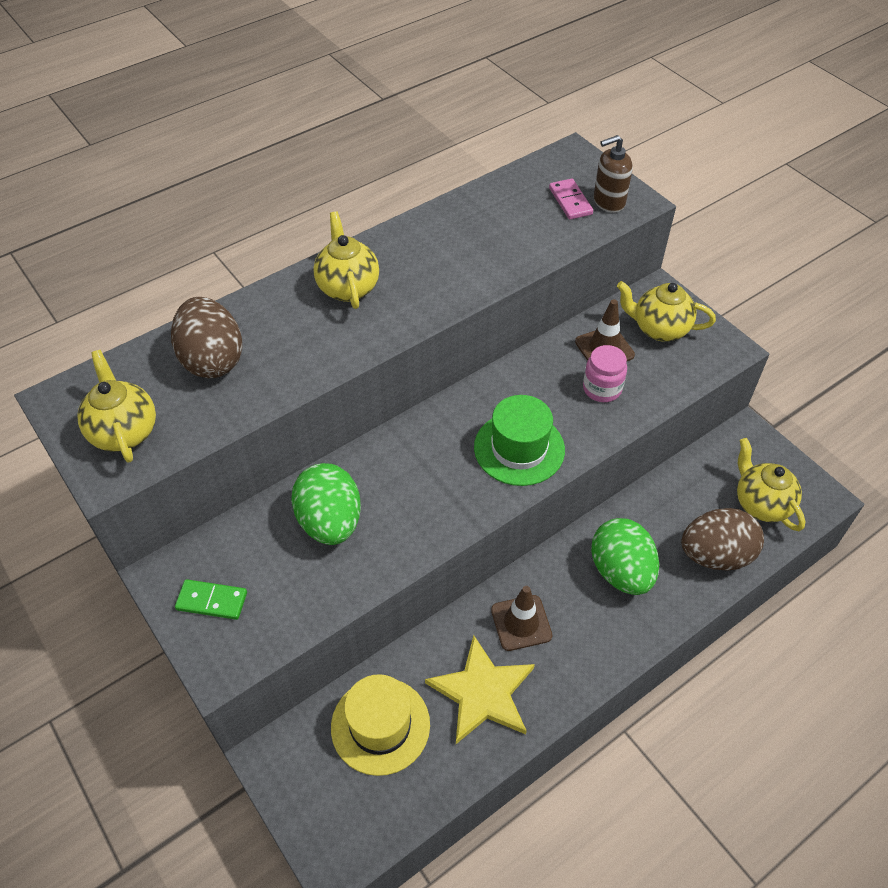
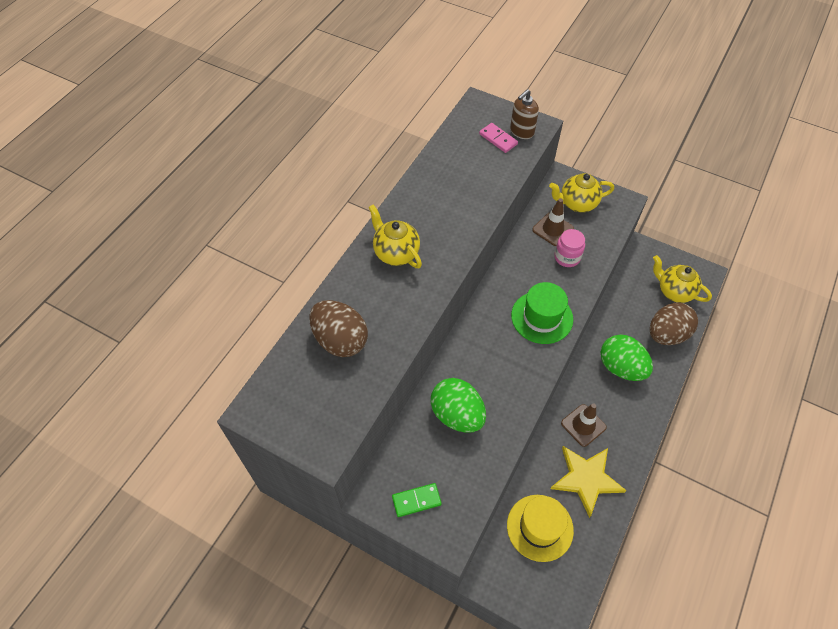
camera: 25 degrees left, 5 degrees up
(124, 432) = (316, 416): yellow teapot -> none

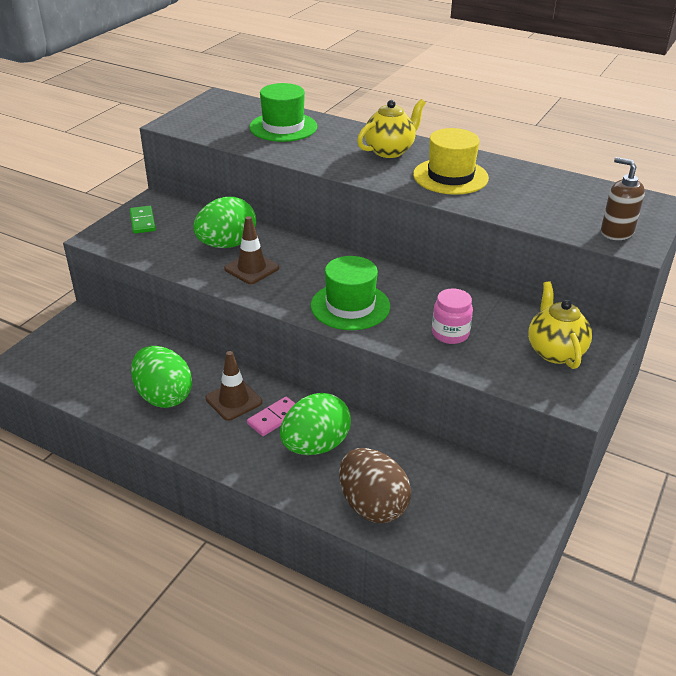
camera: 90 degrees right, 20 degrees down
(340, 340) = (283, 127): brown egg -> green hat
(498, 139) = (593, 214): pink domino -> pink domino (274, 418)
(539, 527) = (118, 356): yellow hat -> yellow hat (450, 176)
(553, 229) = (498, 325): brown traffic cone -> brown traffic cone (251, 268)
(586, 479) = (164, 396): yellow star -> green egg
(674, 291) = (457, 528): yellow teapot -> none

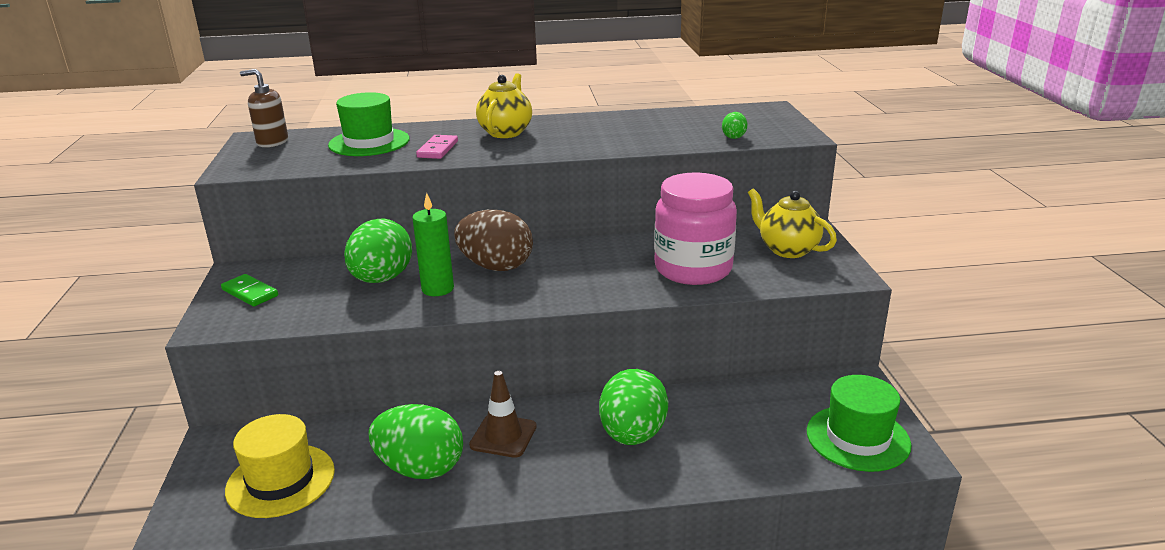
camera: 35 degrees left, 10 degrees down
(251, 268) = (437, 289): brown traffic cone -> green candle
(274, 418) = (564, 431): pink domino -> pink domino (438, 149)
(350, 306) = (579, 282): green hat -> green hat (858, 438)
(372, 505) = (743, 456): brown egg -> brown egg (496, 266)
(450, 176) = (589, 134): yellow hat -> yellow hat (280, 480)
(450, 334) = (693, 269): pink jar -> pink jar, size x1.92
(570, 224) = (733, 137): none -> green egg
(616, 232) = (773, 132): brown soap dispenser -> brown soap dispenser (272, 142)

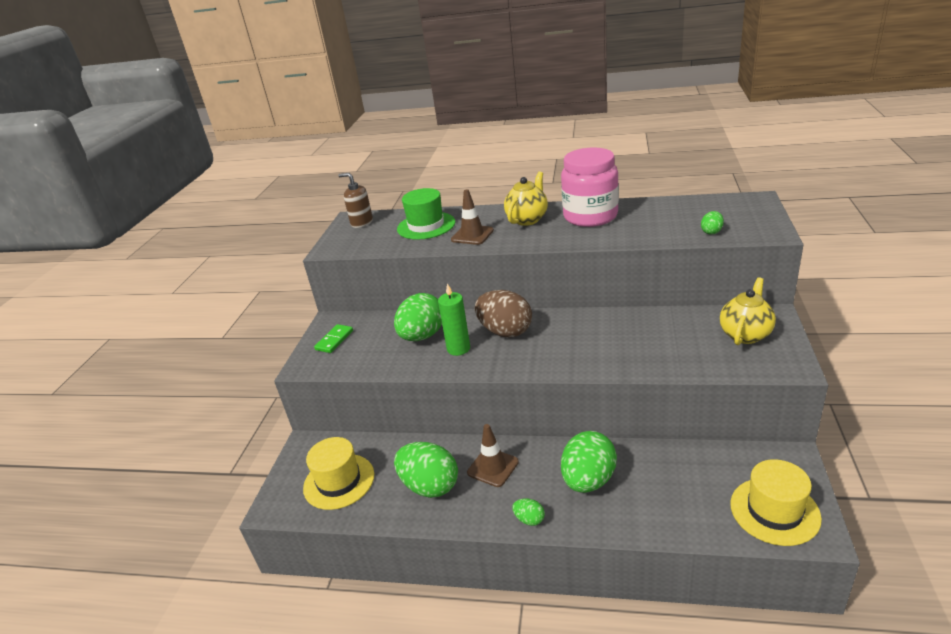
camera: 20 degrees right, 5 degrees up
(250, 293) = (334, 340): green domino -> green domino turned 60 degrees clockwise
(438, 149) = (472, 235): pink domino -> brown traffic cone
(569, 488) = (529, 519): none -> green egg
(693, 269) = (658, 347): pink jar -> pink jar (590, 216)
(787, 250) = (745, 334): yellow teapot -> yellow teapot turned 60 degrees clockwise
(858, 438) = (774, 511): green hat -> yellow hat

